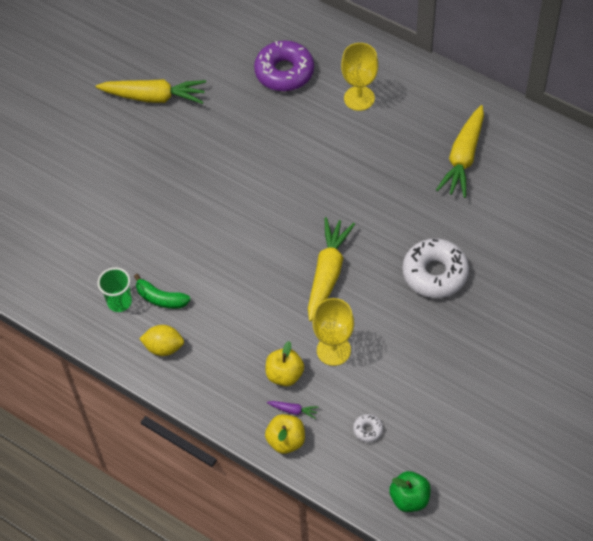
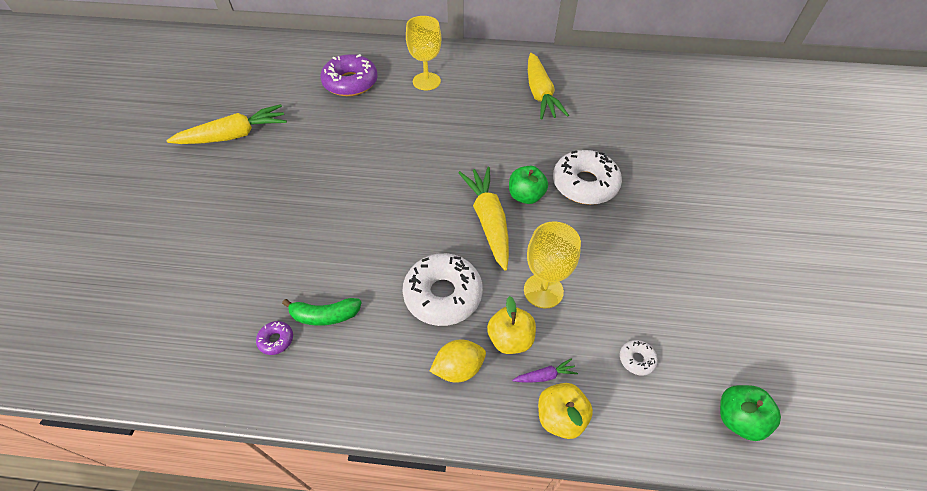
camera: 30 degrees left, 5 degrees down
(119, 302) = (276, 340): green cup -> purple donut
(164, 347) = (355, 370): yellow lemon -> yellow lemon (458, 368)
(254, 320) = (443, 295): none -> white donut
(374, 263) = (526, 196): none -> green apple

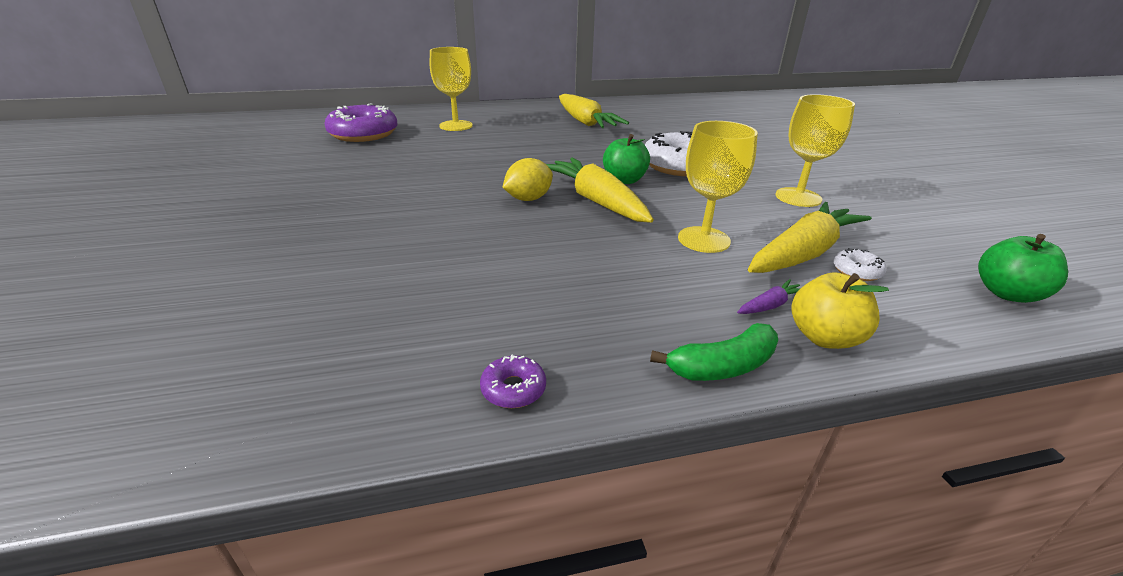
camera: 20 degrees left, 20 degrees down
(235, 135) = (214, 182): yellow carrot -> yellow carrot (803, 253)
(276, 340) = (354, 351): purple donut -> purple donut (513, 389)
(325, 315) = (425, 311): green banana -> green banana (722, 366)
(443, 295) = (584, 263): white donut -> none
(458, 368) = (656, 322): yellow lemon -> yellow lemon (528, 199)
(510, 339) = (700, 283): yellow apple -> none
(659, 255) = (798, 197): none -> yellow goblet

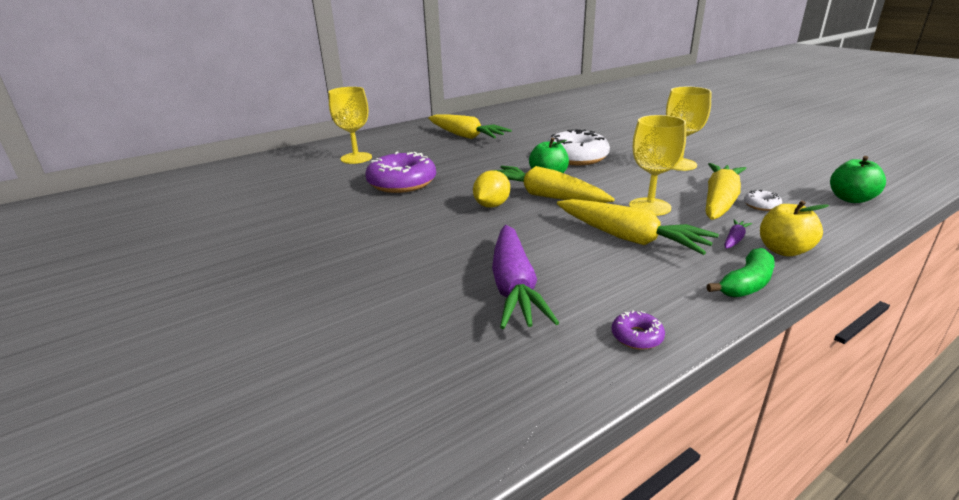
camera: 20 degrees left, 5 degrees down
(363, 134) = (276, 181): purple donut -> purple donut (402, 183)
(449, 292) = (514, 287): none -> purple carrot
(638, 271) = (630, 238): none -> yellow carrot

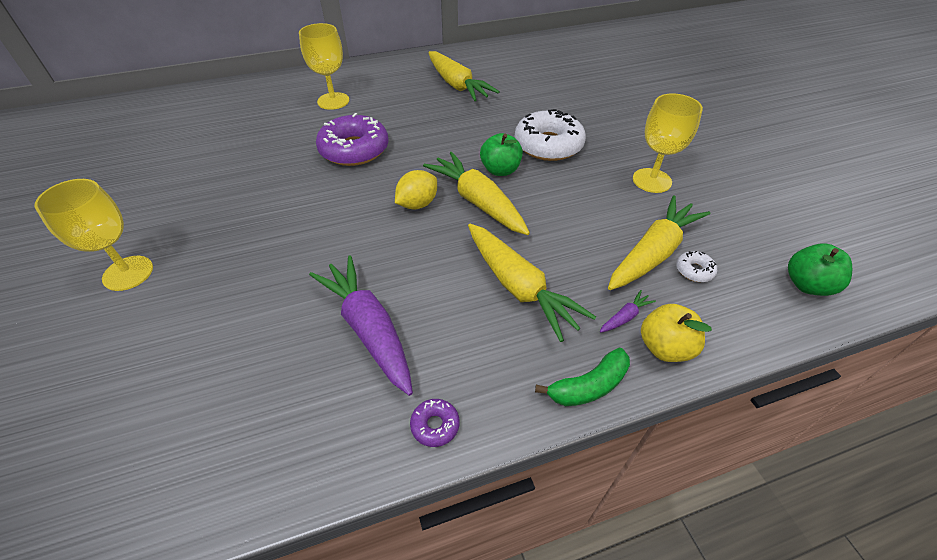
camera: 15 degrees right, 20 degrees up
(514, 287) = (368, 328): purple carrot -> purple carrot turned 135 degrees clockwise
(649, 207) = (572, 244): yellow goblet -> yellow goblet (128, 273)

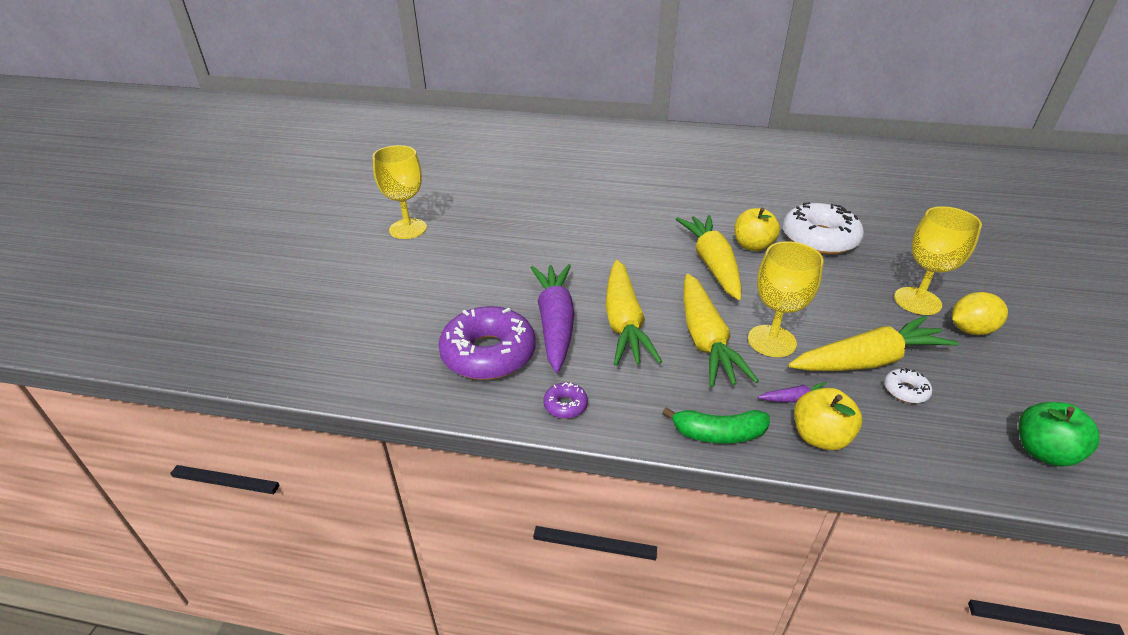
camera: 30 degrees right, 10 degrees down
(333, 101) = (630, 152): yellow goblet -> yellow goblet (771, 341)
(354, 150) = (625, 193): purple donut -> purple donut (488, 354)
(417, 204) = (654, 249): yellow lemon -> yellow lemon (970, 330)
(457, 85) = (758, 166): yellow carrot -> yellow carrot (624, 323)
(500, 170) = (752, 246): green apple -> yellow apple

